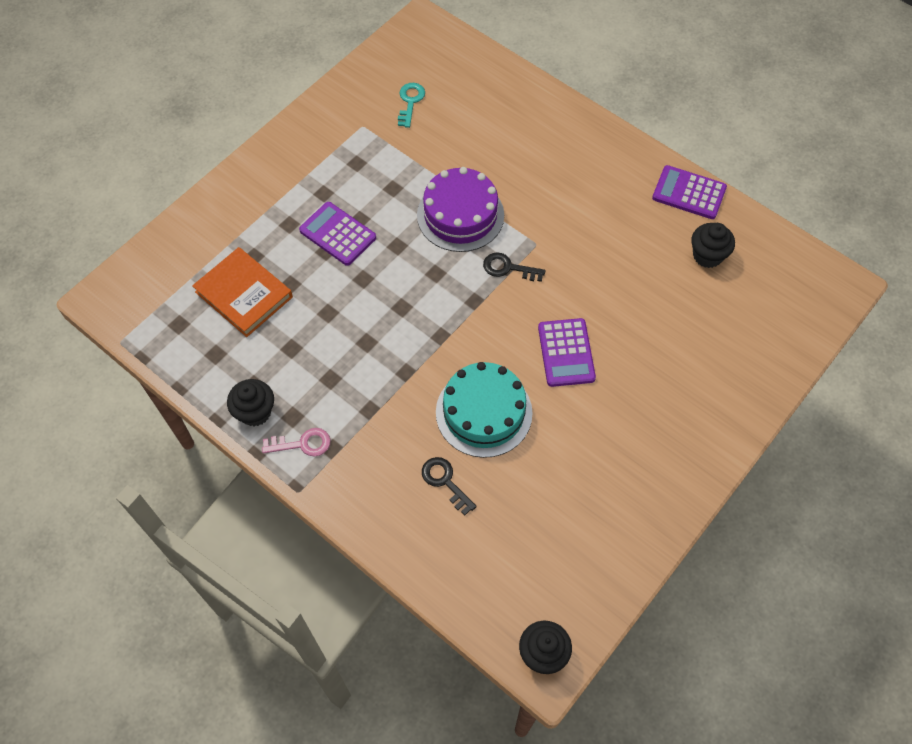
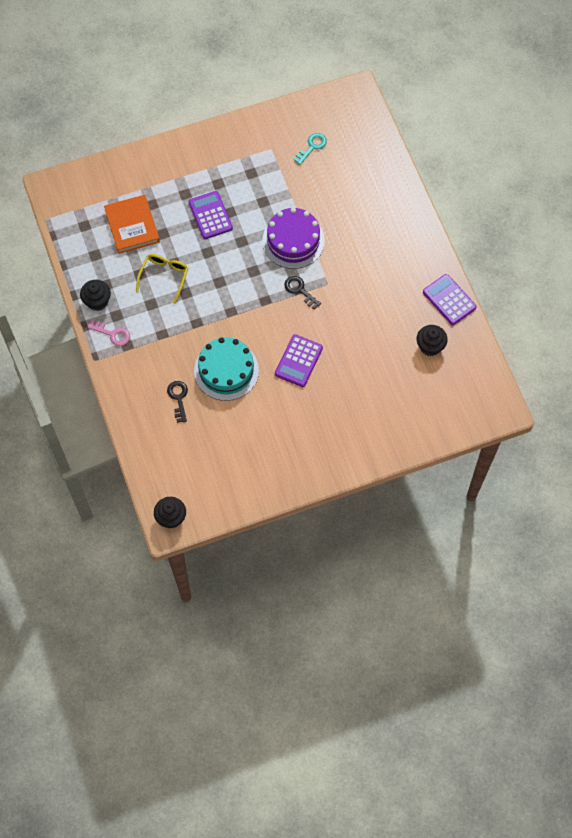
camera: 30 degrees right, 5 degrees up
(326, 335) = (164, 276): none -> yellow glasses

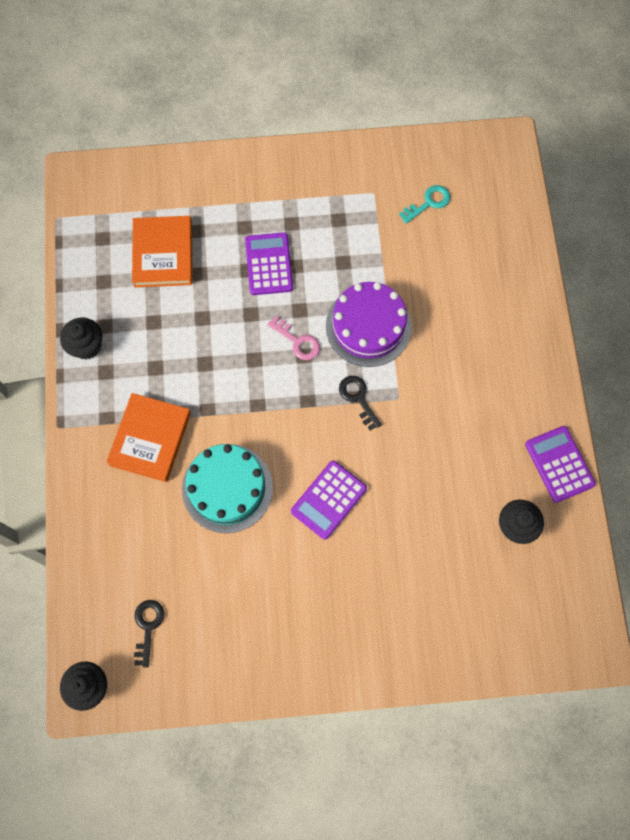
camera: 15 degrees right, 5 degrees up
(112, 334) = (93, 397): pink key -> pink key (298, 341)
(162, 352) = (150, 439): none -> orange book
(164, 276) = (184, 333): yellow glasses -> none
(178, 398) = (152, 511): black key -> black key (148, 627)

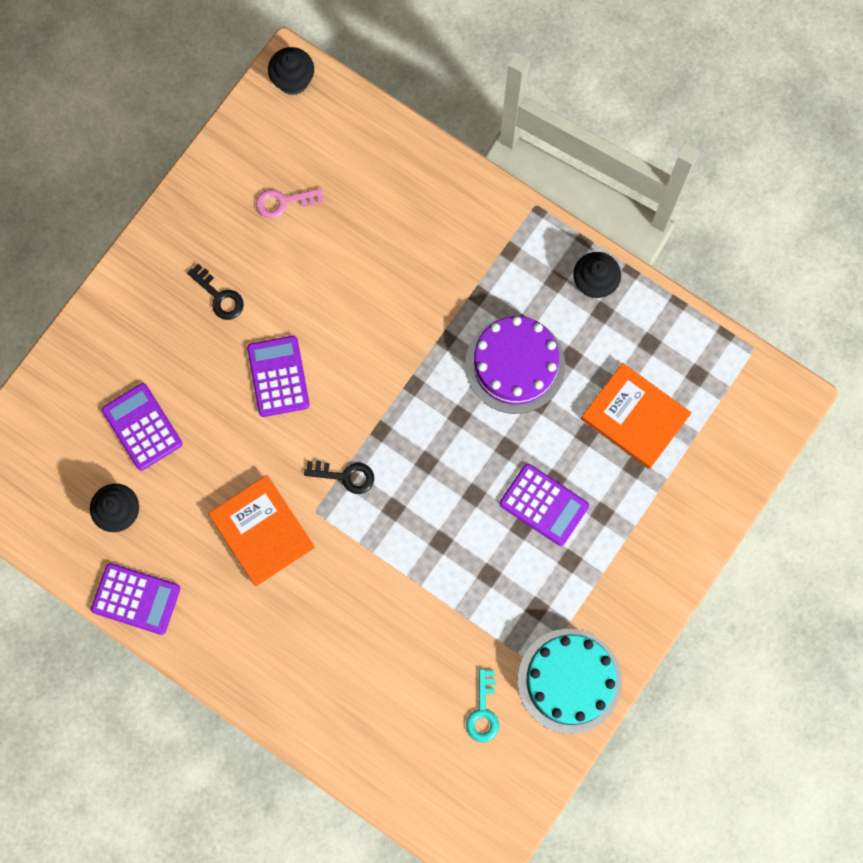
camera: 130 degrees right, 5 degrees up
(148, 627) = (300, 155): black key -> black key (219, 296)
(150, 439) = (460, 272): orange book -> orange book (262, 531)
(227, 488) = (361, 302): turquoise cake -> turquoise cake (569, 680)
(298, 341) = (444, 468): pink key -> pink key (283, 202)
(368, 326) = (405, 543): purple cake -> purple cake (515, 365)
(446, 563) = (142, 427): none -> purple calculator

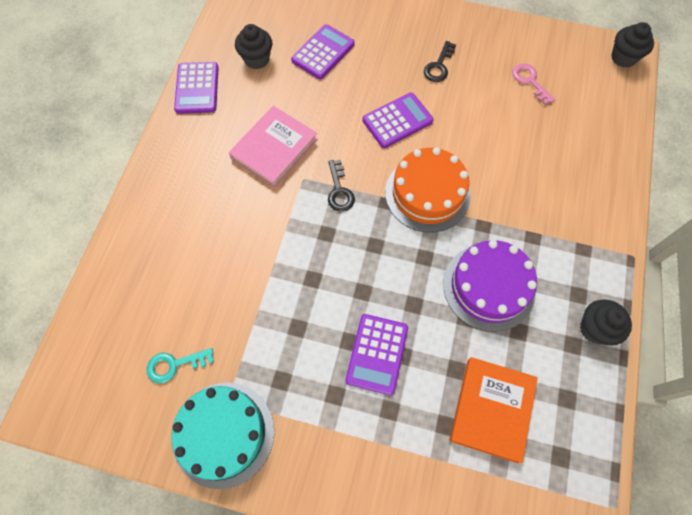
camera: 70 degrees right, 10 degrees down
(262, 531) = (274, 149): orange book -> pink book
(385, 381) = (427, 193): none -> orange cake

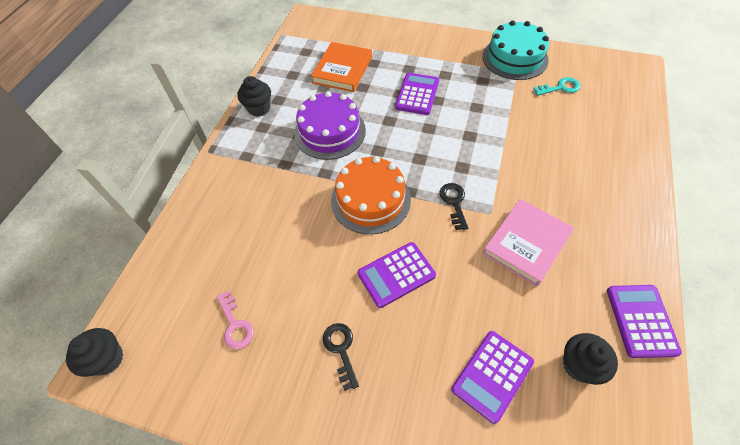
camera: 175 degrees left, 10 degrees down
(439, 66) = (341, 350): black key -> black key turned 45 degrees counterclockwise

